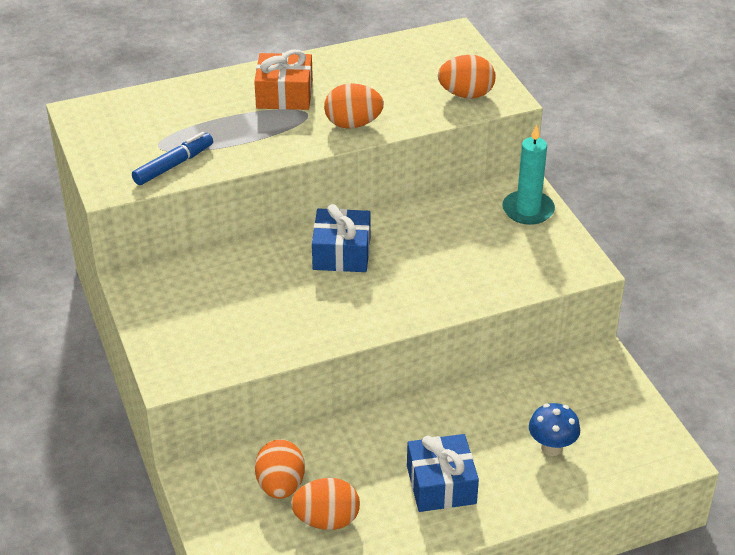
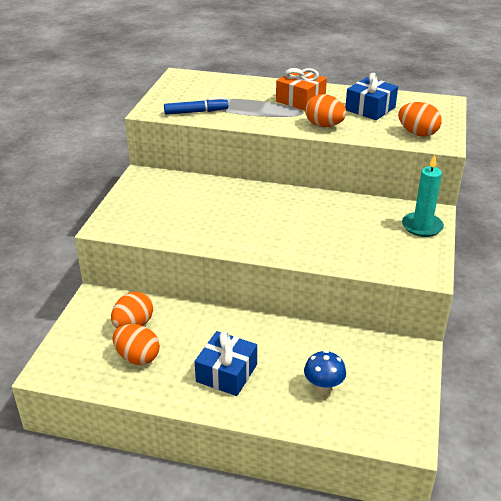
camera: 35 degrees right, 5 degrees down
(341, 253) = (272, 204): blue gift -> blue gift (370, 109)

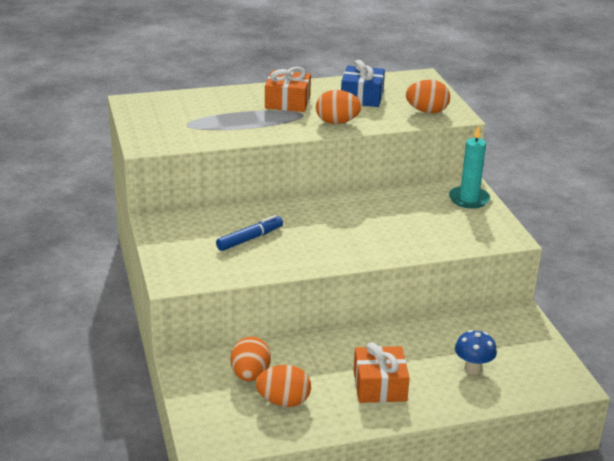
camera: 30 degrees left, 5 degrees down
(196, 112) = (196, 136): blue marker -> blue marker (250, 239)
(226, 373) = (379, 386): blue gift -> orange gift

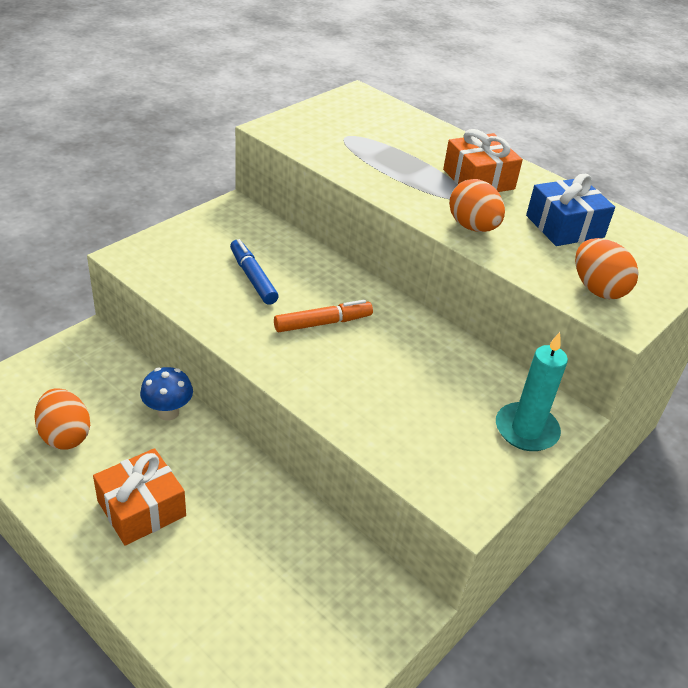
camera: 55 degrees right, 10 degrees up
(250, 239) = (253, 277): blue marker -> blue marker turned 135 degrees counterclockwise
(250, 375) = (98, 393): orange egg -> none
(323, 229) = (323, 323): none -> orange marker
(473, 369) = (236, 593): blue mushroom -> blue mushroom (168, 412)

